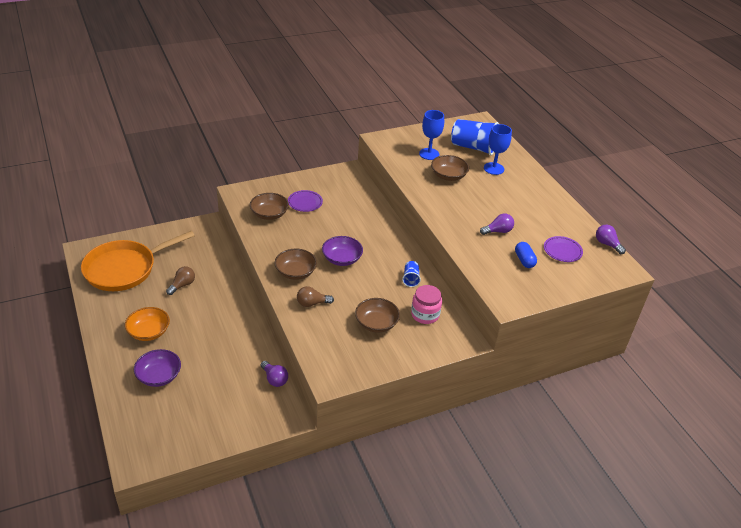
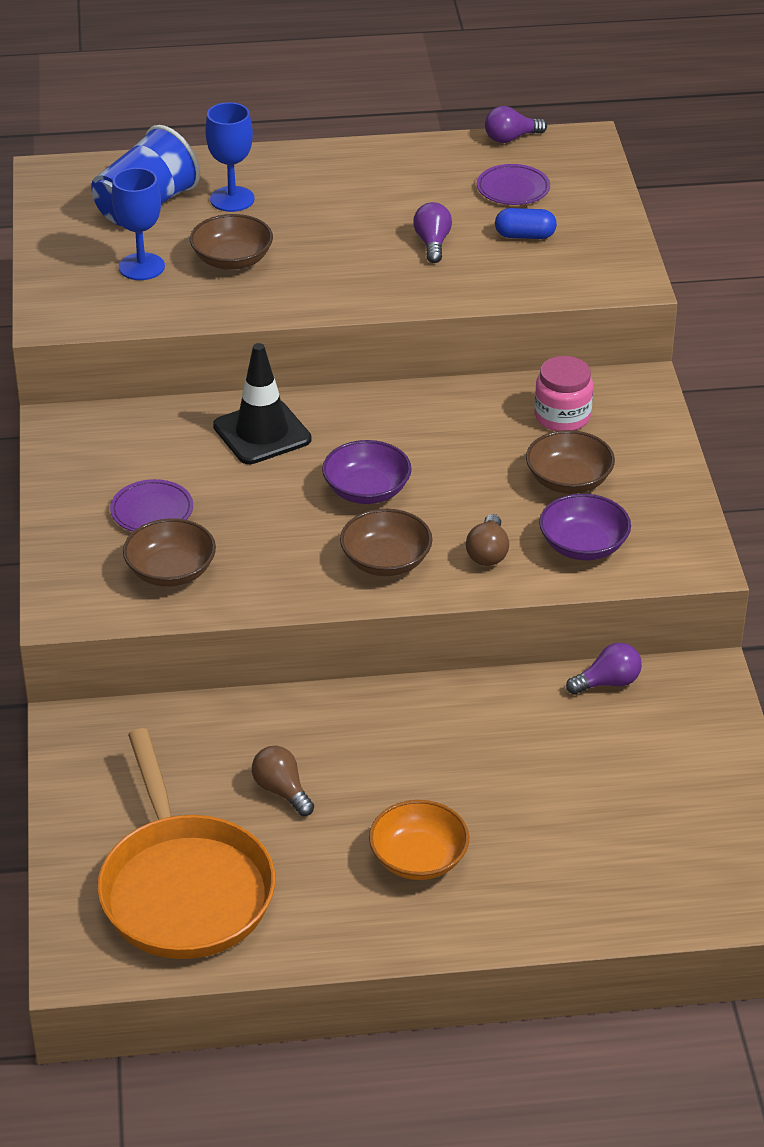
camera: 70 degrees left, 0 degrees up
(159, 376) = (556, 851): purple bowl -> purple bowl (583, 545)
(368, 222) = (262, 433): none -> black traffic cone
(410, 279) = (458, 413): blue cup -> none

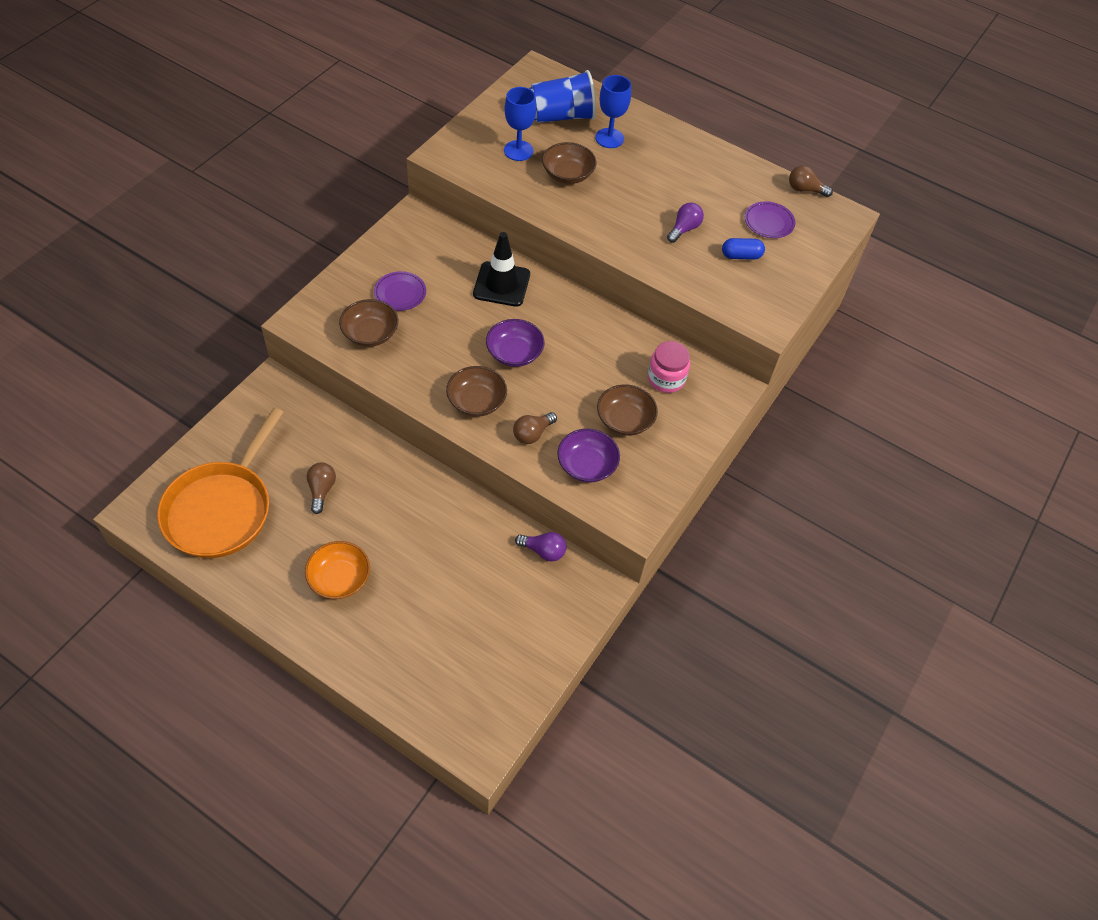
camera: 35 degrees right, 15 degrees up
(511, 138) = (805, 190): purple light bulb -> brown light bulb
(525, 236) = (741, 256): blue capsule -> blue capsule turned 45 degrees counterclockwise

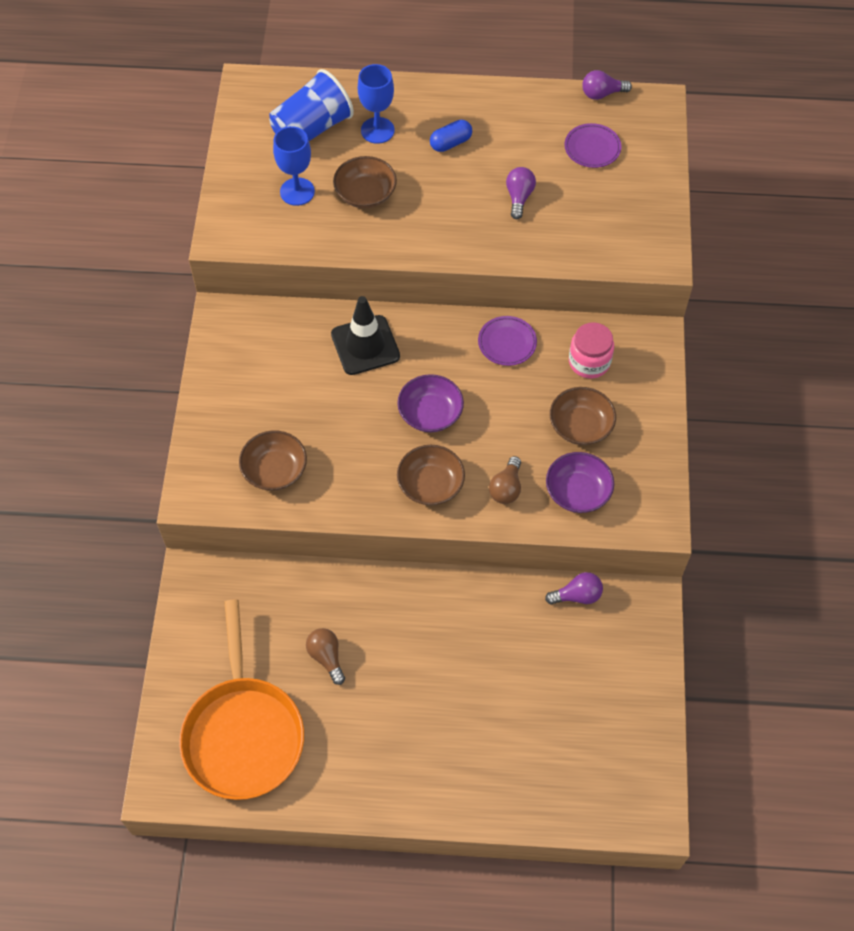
camera: 25 degrees left, 5 degrees up
(339, 578) = (410, 734): orange bowl -> none
(400, 293) = (272, 410): purple plate -> purple plate (507, 343)
(741, 256) = (591, 199): blue capsule -> blue capsule (450, 143)
(805, 190) = (602, 94): brown light bulb -> purple light bulb

